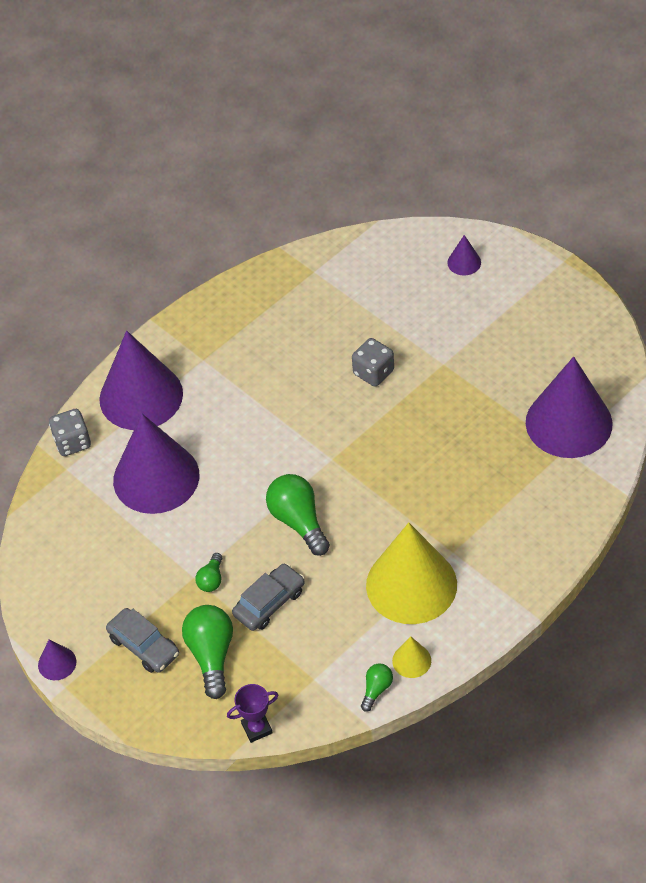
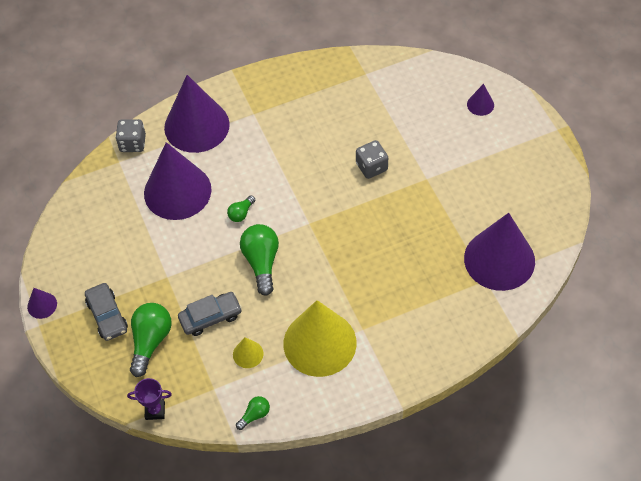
camera: 20 degrees right, 5 degrees up
(211, 579) = (178, 283): green light bulb -> green light bulb (241, 213)
(411, 660) = (291, 402): yellow cone -> yellow cone (248, 354)

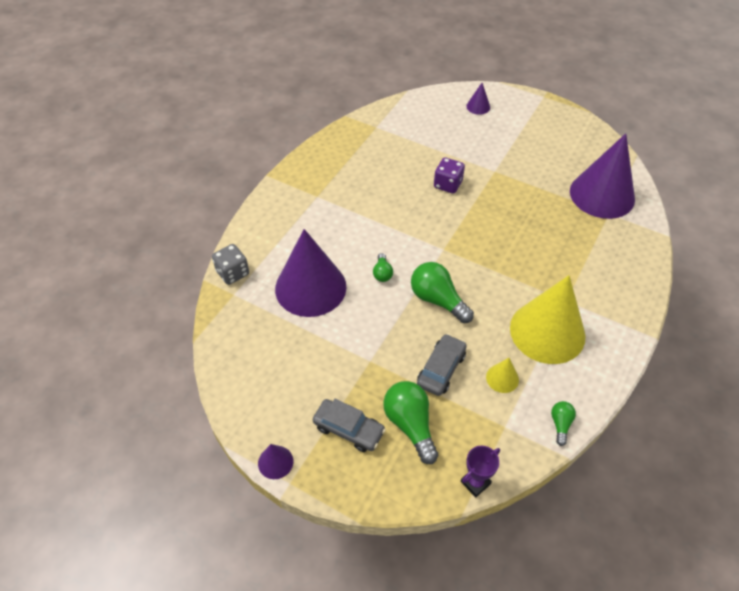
camera: 40 degrees left, 5 degrees down
(196, 126) = (277, 229): purple cone -> none
(371, 167) = (447, 184): grey dice -> purple dice

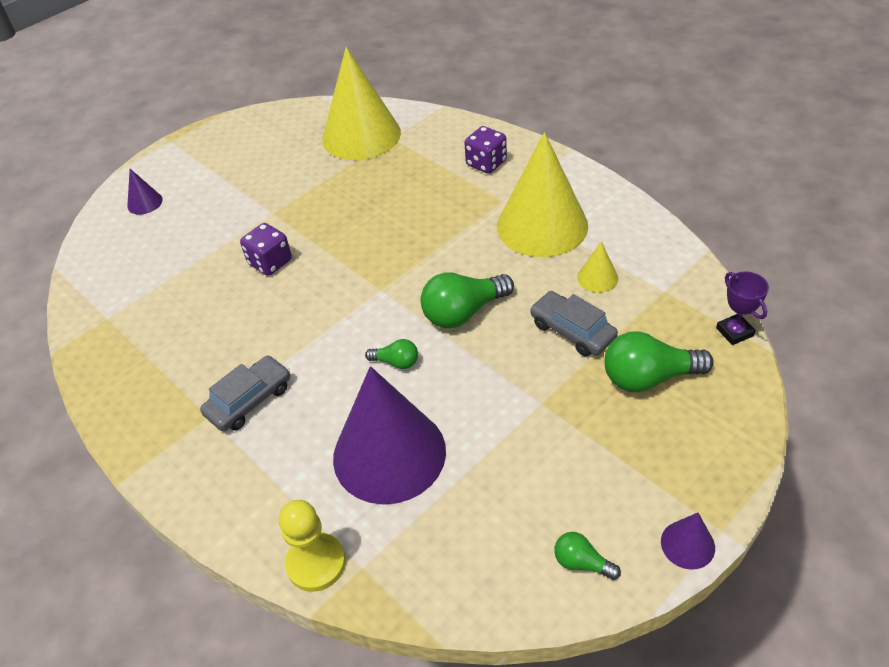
camera: 70 degrees left, 5 degrees down
(233, 273) = (316, 563): grey dice -> yellow pawn
(348, 429) = (646, 446): grey car -> grey car (249, 400)
(560, 424) = (667, 244): green light bulb -> green light bulb (581, 562)
(602, 195) = (361, 135): purple cone -> yellow cone
(606, 280) = (486, 163): none -> purple dice

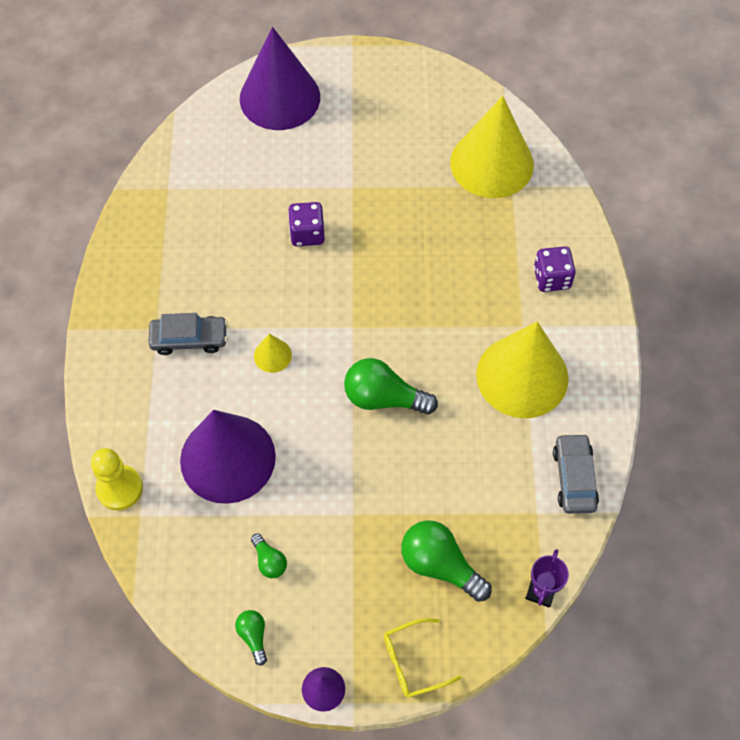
camera: 40 degrees right, 15 degrees up
(145, 203) = (280, 97): purple cone -> purple cone, size x2.39
(396, 362) = (301, 396): green light bulb -> green light bulb (269, 561)
(572, 331) = (435, 482): grey car -> grey car (574, 478)
(597, 278) = (505, 458): yellow cone -> yellow cone (272, 355)
(721, 457) = (413, 661): none -> yellow glasses

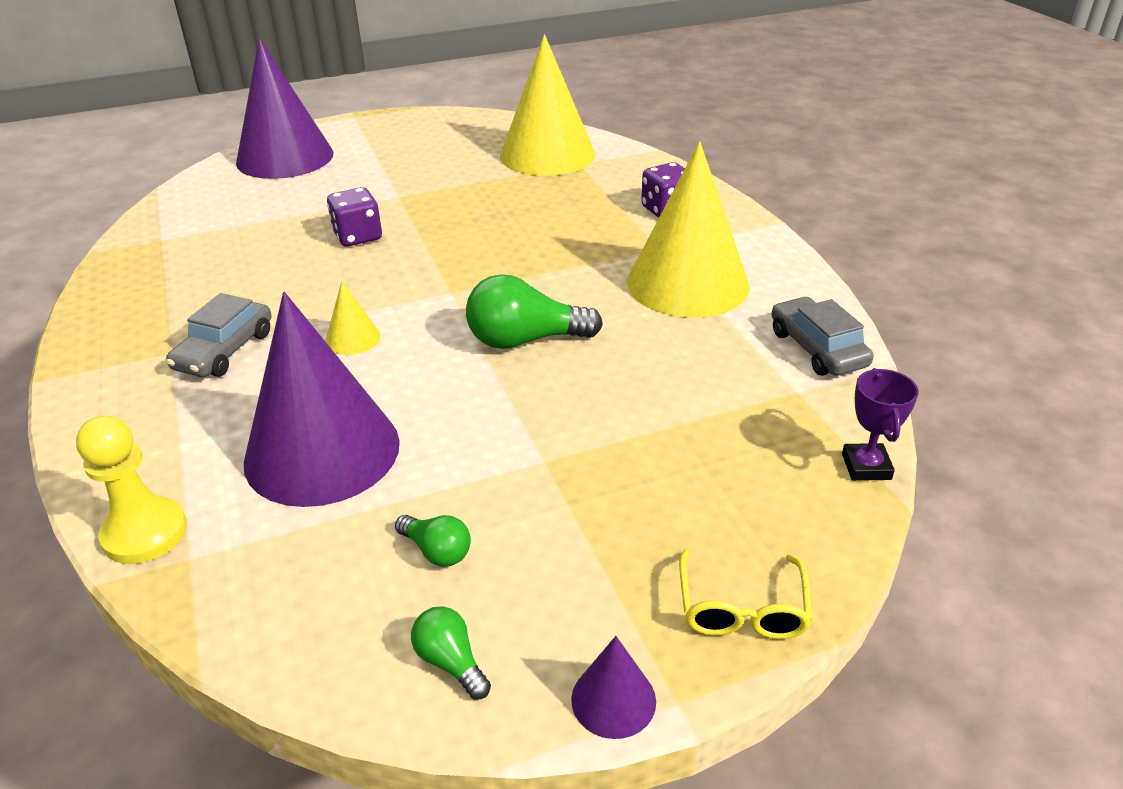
camera: 20 degrees left, 25 degrees down
(189, 339) = (225, 351): grey car -> grey car turned 135 degrees clockwise
(413, 661) = (742, 608): yellow glasses -> yellow glasses turned 45 degrees counterclockwise
(440, 565) = (705, 479): green light bulb -> none

